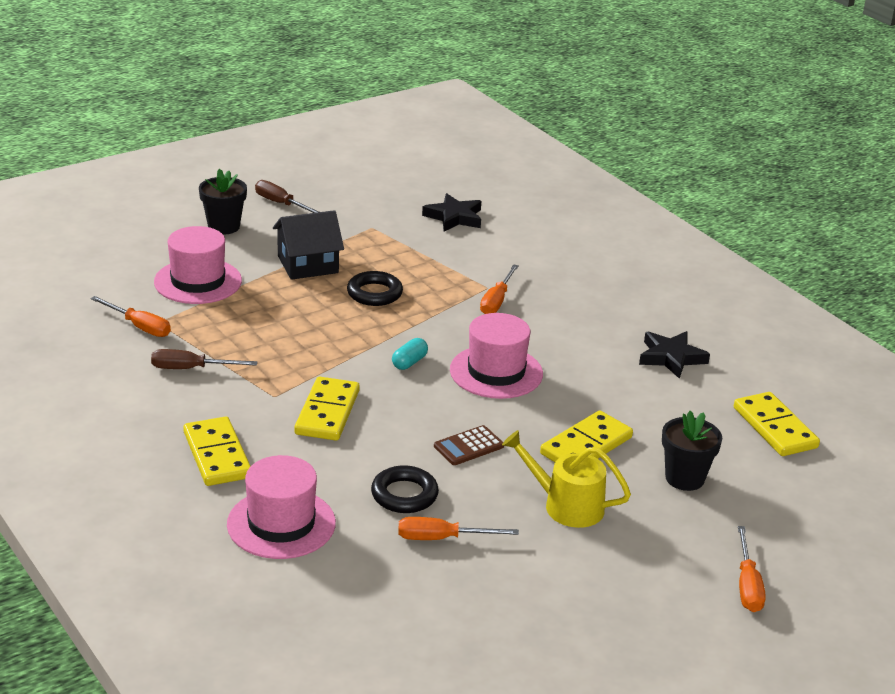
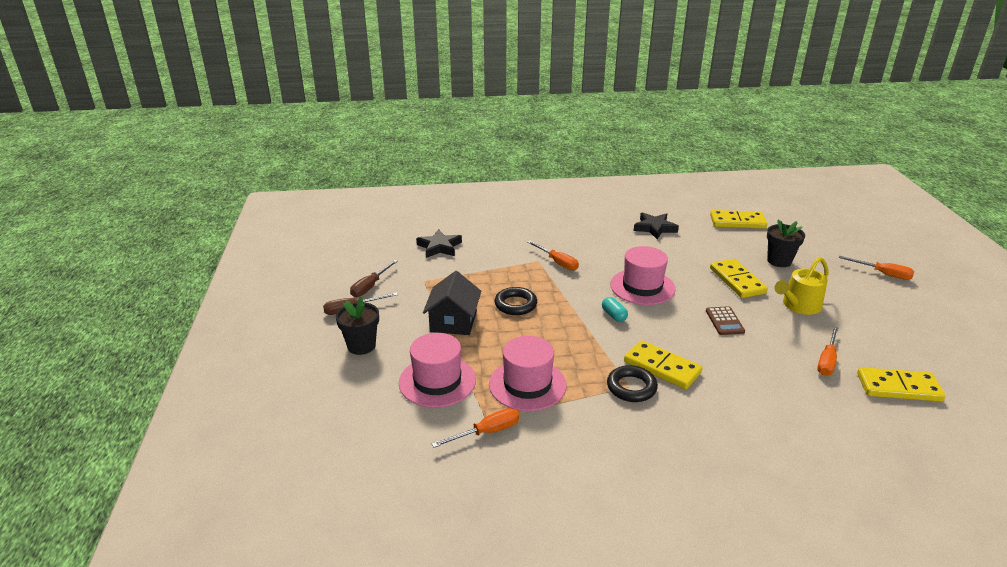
camera: 60 degrees left, 0 degrees up
(191, 369) = (569, 419): brown screwdriver -> brown screwdriver (370, 286)
(217, 455) = (700, 436): yellow domino -> yellow domino (898, 387)
(281, 524) = (799, 427): pink hat -> pink hat (527, 384)
(404, 495) = (774, 362): black ring -> black ring (631, 387)

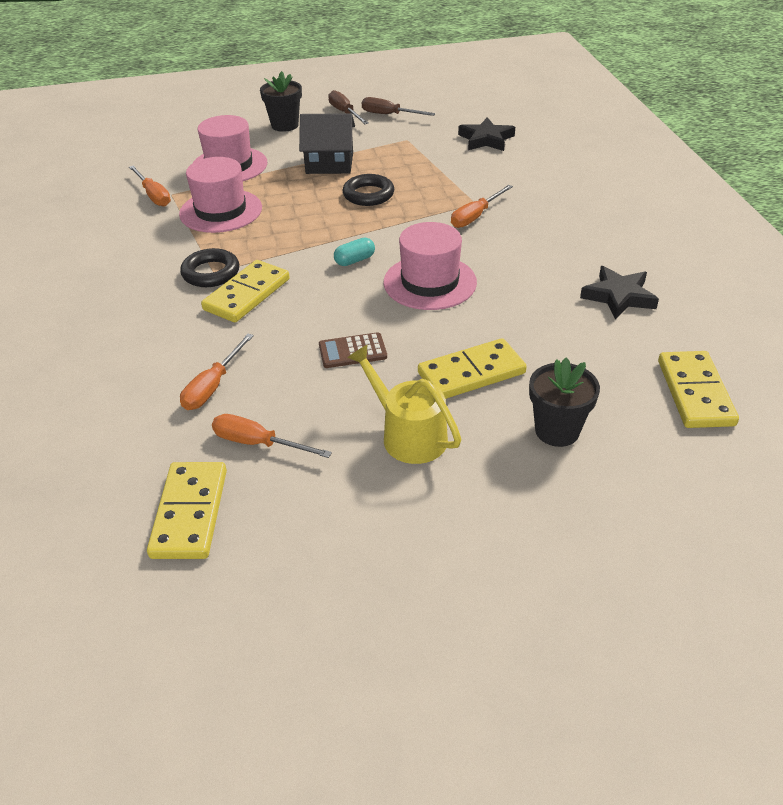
camera: 85 degrees right, 10 degrees up
(883, 274) = (556, 581): orange screwdriver -> orange screwdriver (213, 386)

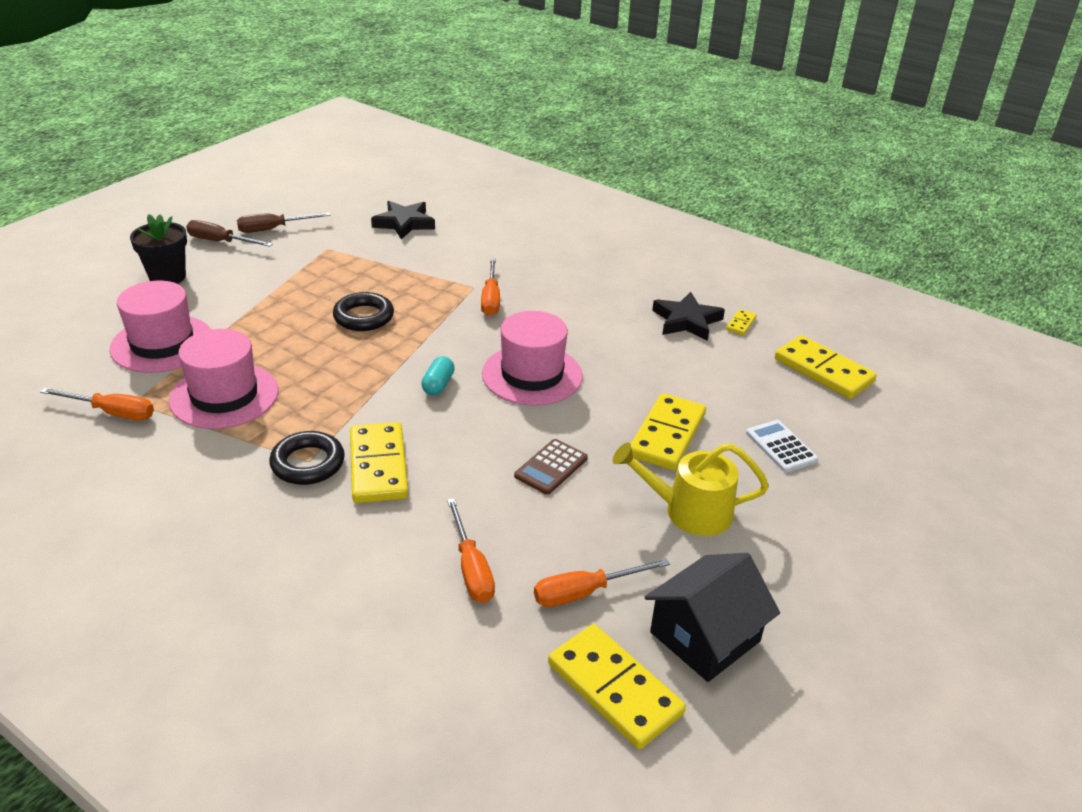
camera: 45 degrees left, 5 degrees down
(329, 163) = (278, 300): black house -> black house (704, 637)
(557, 431) = (781, 447): black flower pot -> white calculator
(669, 320) = (741, 324): none -> yellow domino

